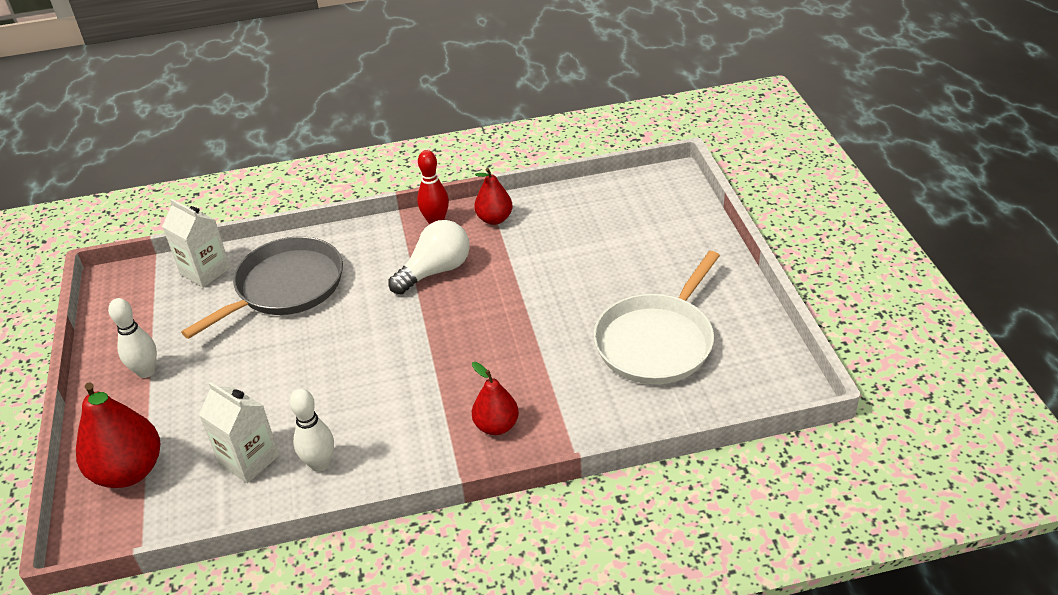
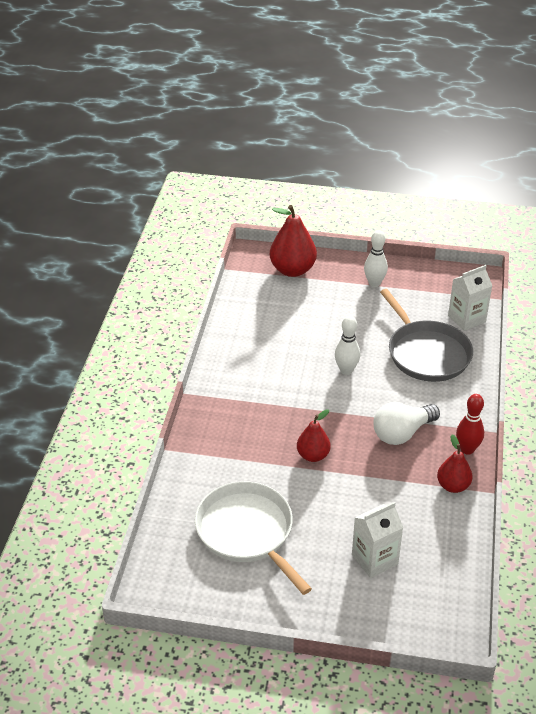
camera: 110 degrees right, 0 degrees up
(249, 459) = (270, 314): white carton -> white carton (374, 559)
(320, 464) = (247, 340): white bowling pin -> white bowling pin (346, 370)
(435, 271) = (402, 433): white light bulb -> white light bulb turned 75 degrees clockwise
(496, 426) = (224, 421): red pear -> red pear (313, 455)

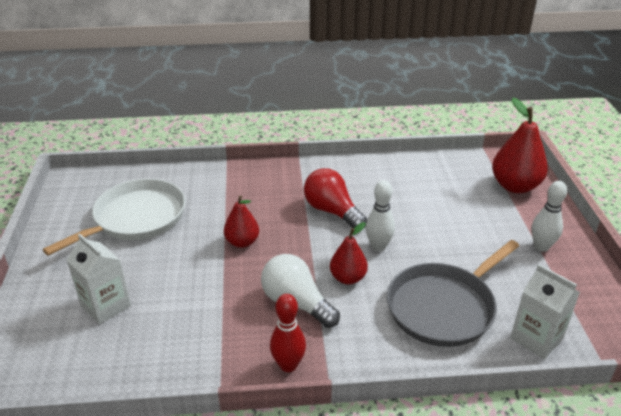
camera: 75 degrees right, 5 degrees down
(287, 388) = (332, 211): none -> red light bulb
(453, 486) = (223, 358): red pear -> red pear (348, 278)

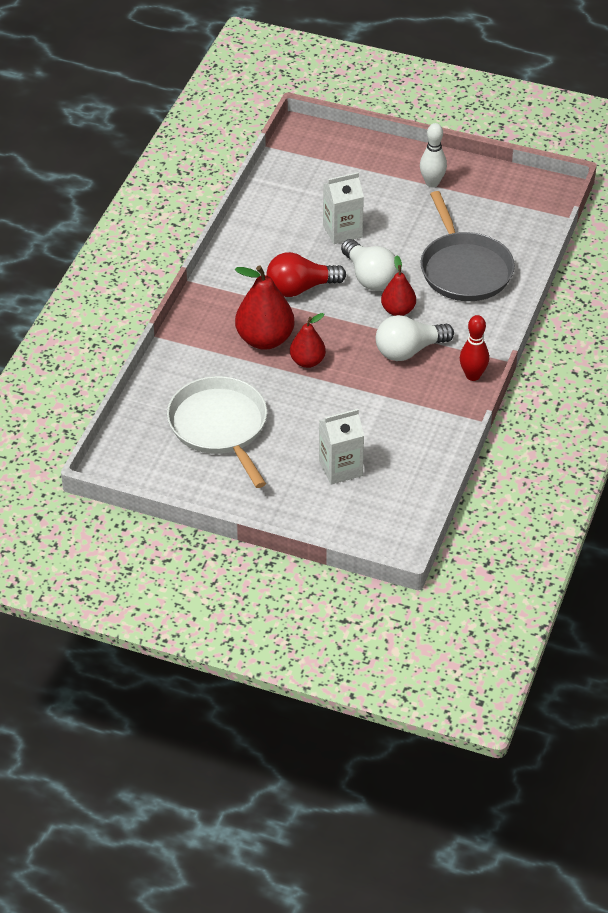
camera: 65 degrees left, 10 degrees up
(378, 246) = (369, 277): white bowling pin -> white light bulb
(515, 186) = (343, 156): red pear -> red pear (265, 339)
(536, 338) = (523, 236): white carton -> white carton (342, 231)

